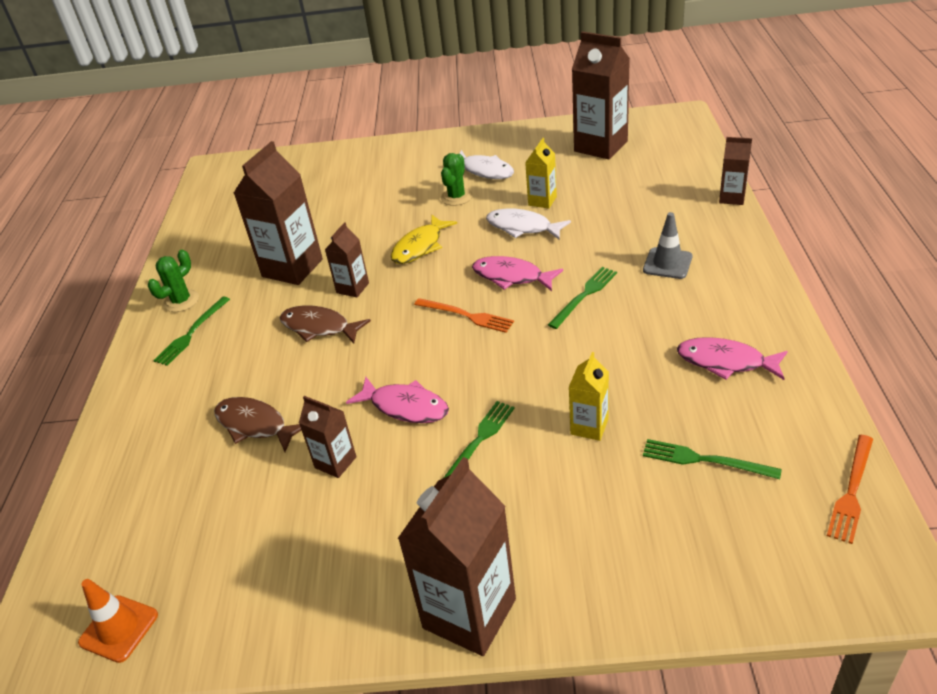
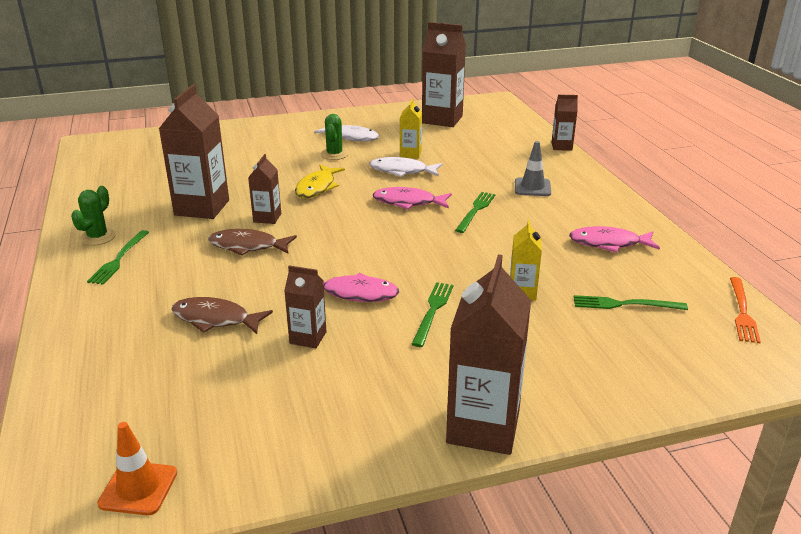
camera: 20 degrees left, 10 degrees down
(466, 316) = (381, 229): orange fork -> none

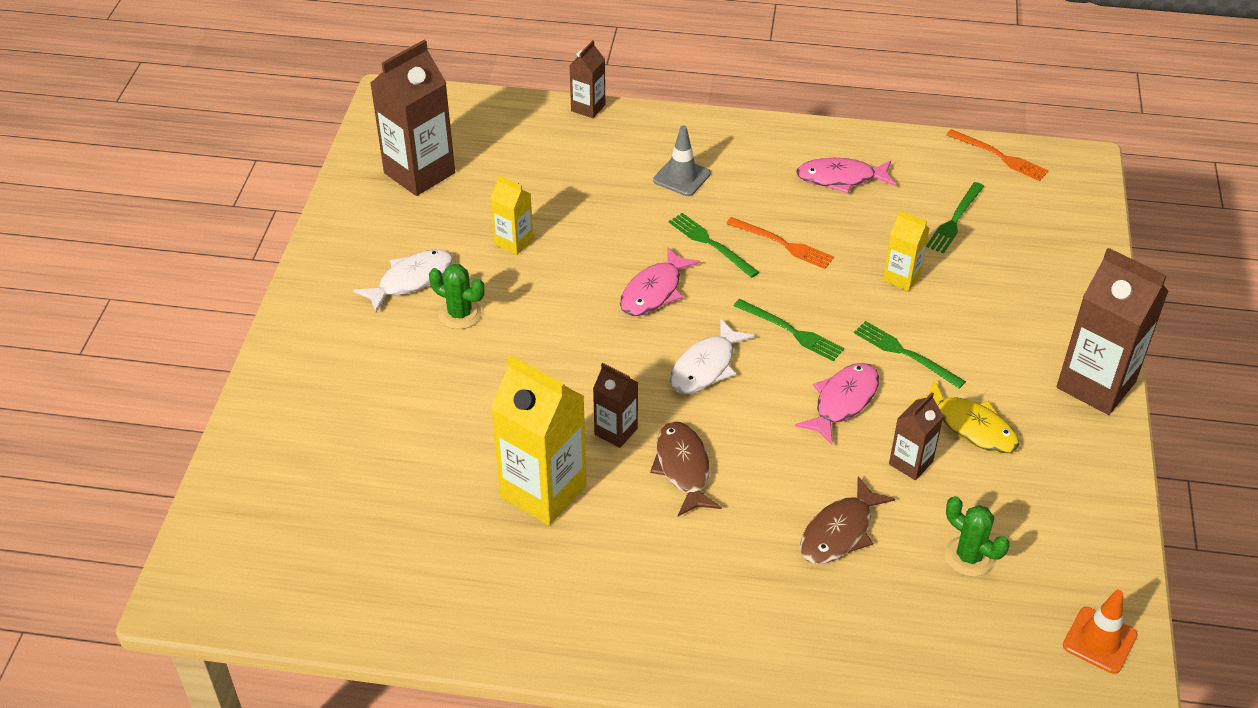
camera: 65 degrees left, 15 degrees up
(97, 237) = (567, 620): green cactus -> green cactus (969, 556)
(119, 259) = (646, 603): green fork -> green fork (791, 331)
(202, 208) = (543, 491): brown carton -> yellow carton
(247, 246) = (683, 468): brown fish -> brown fish turned 135 degrees clockwise
(317, 187) = (556, 361): yellow fish -> yellow fish (971, 427)
(402, 171) = (561, 267): white fish -> white fish (706, 367)
(505, 236) = (783, 244): none -> orange fork
(608, 243) = (840, 178): pink fish -> pink fish turned 60 degrees clockwise

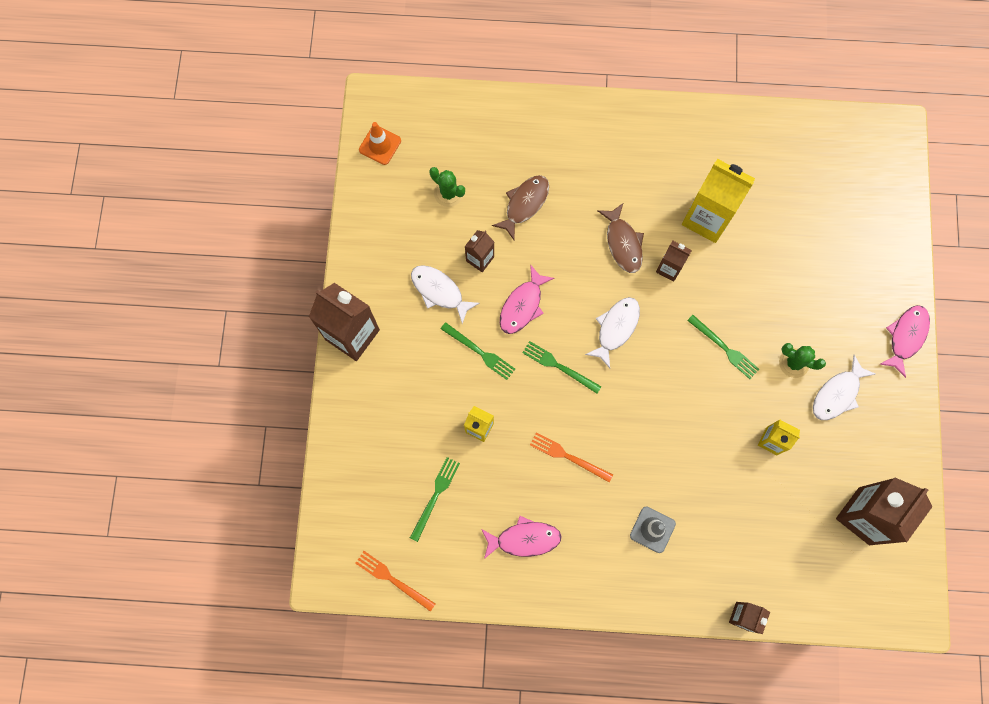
camera: 175 degrees right, 30 degrees up
(654, 291) = (659, 397): pink fish -> pink fish (905, 337)
(710, 244) = (622, 452): green fork -> green fork (724, 348)
(971, 427) = (439, 291): yellow fish -> white fish

